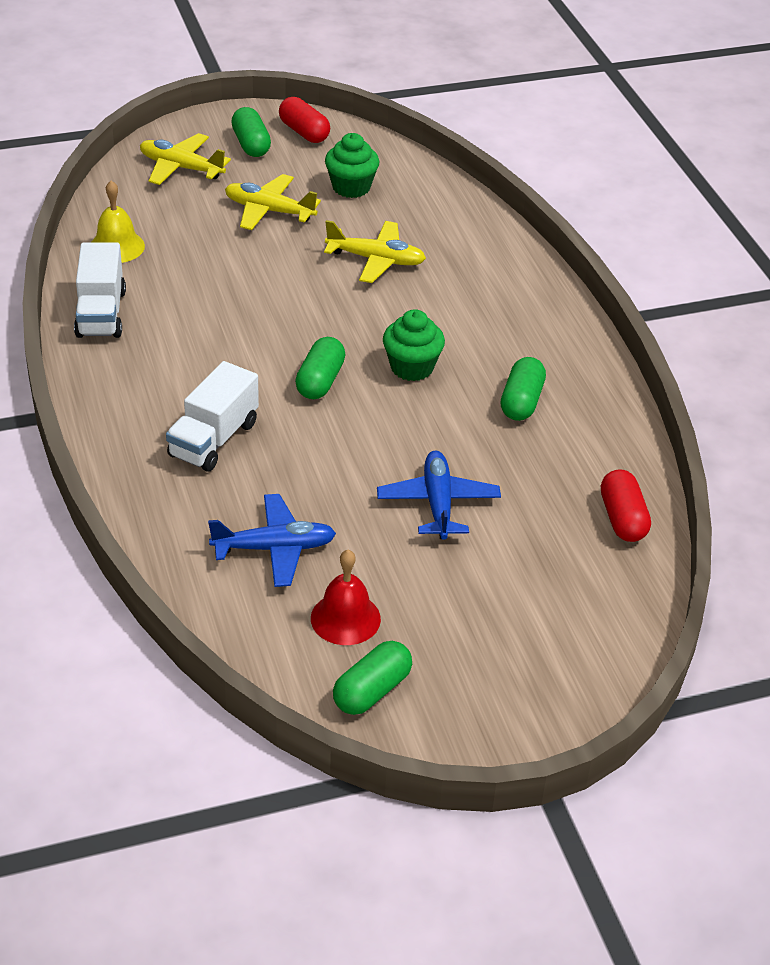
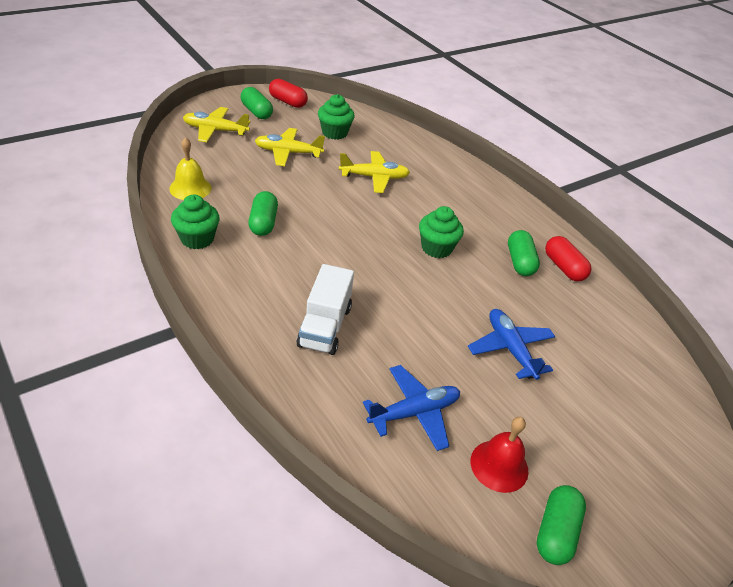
camera: 20 degrees left, 0 degrees up
(101, 313) = (197, 239): white truck -> green cupcake
(320, 381) = (380, 267): green capsule -> green capsule (263, 223)
(622, 518) = (634, 337): red capsule -> red capsule (563, 267)

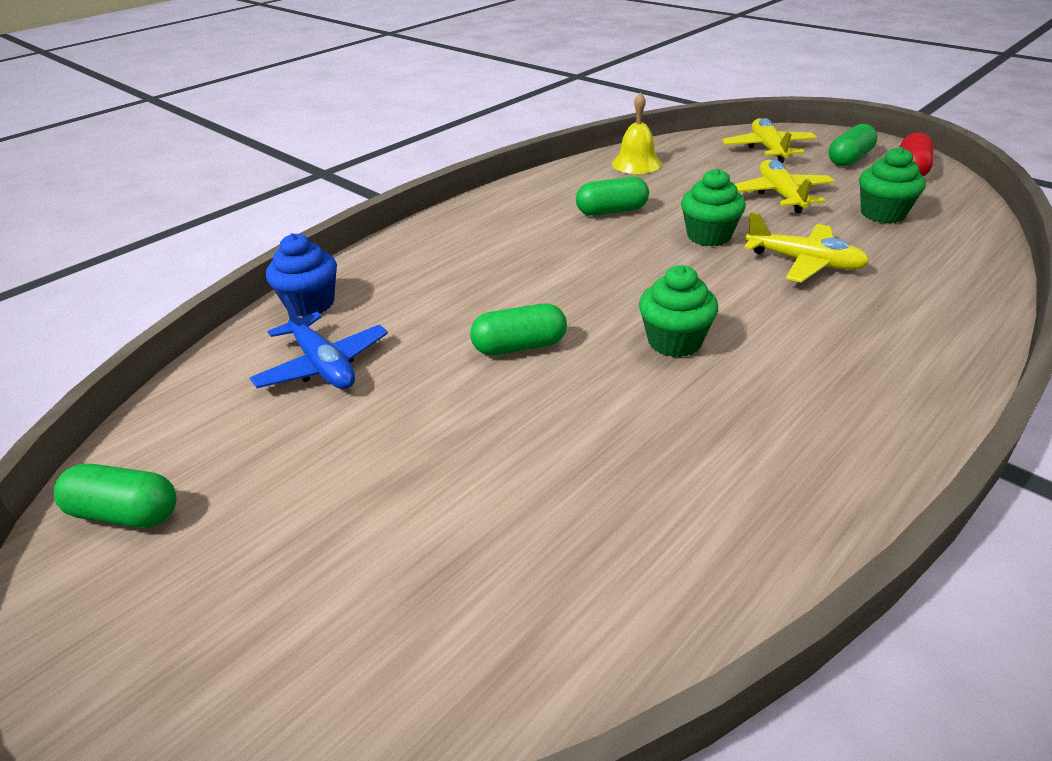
camera: 85 degrees right, 5 degrees down
(197, 239) = (551, 186): green cupcake -> green cupcake (709, 236)
(321, 415) = (310, 304): none -> blue cupcake
(324, 326) = (449, 281): white truck -> none
(374, 177) = (804, 262): yellow plane -> yellow plane turned 45 degrees counterclockwise
(499, 465) = (239, 448): red bell -> none
(510, 349) = (472, 443): blue plane -> none
(520, 262) = (716, 439): green capsule -> green capsule (519, 346)
(563, 267) = (750, 506): red capsule -> none

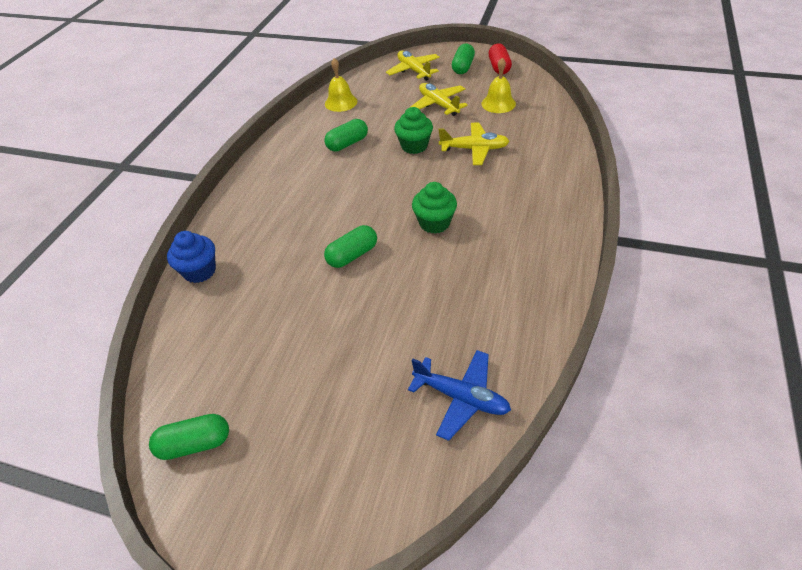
camera: 25 degrees left, 10 degrees up
(323, 365) = (242, 309): blue plane -> blue plane (461, 397)
(883, 214) = (498, 103): green cupcake -> yellow bell

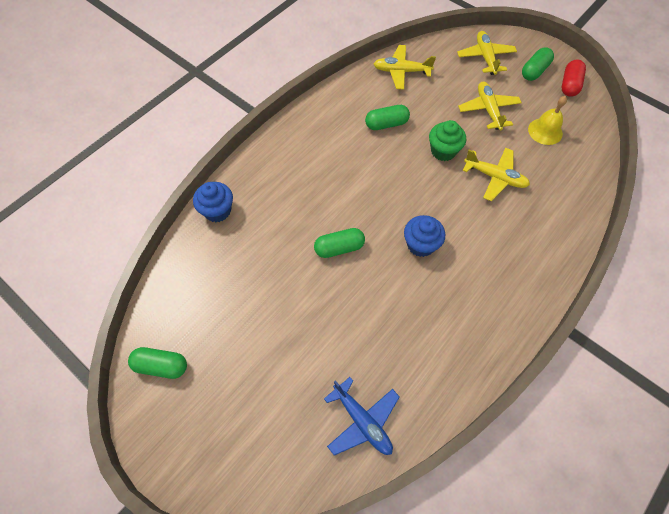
camera: 20 degrees right, 15 degrees up
(341, 102) = (401, 71): yellow bell -> yellow plane
(434, 223) = (421, 244): green cupcake -> blue cupcake

